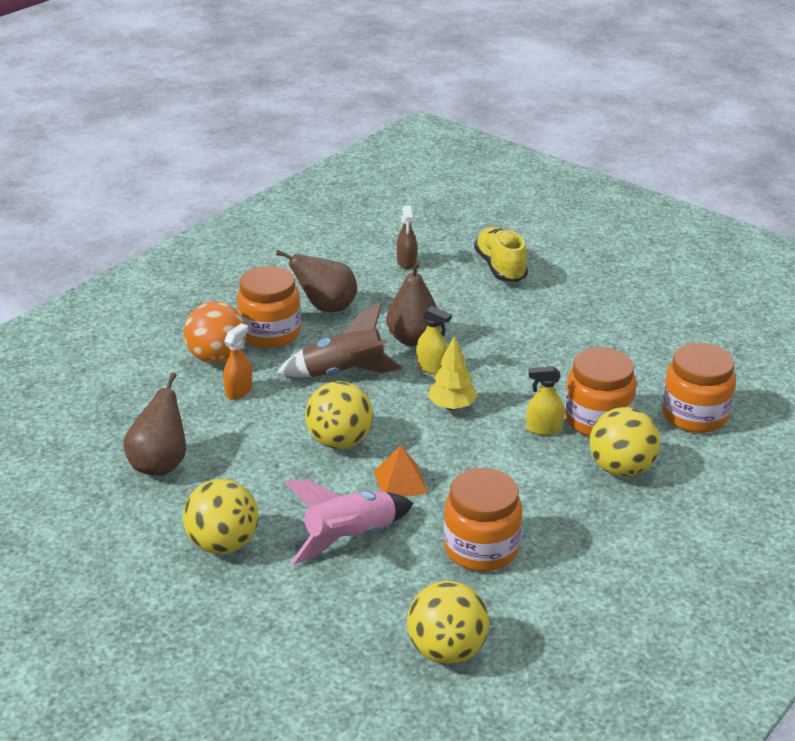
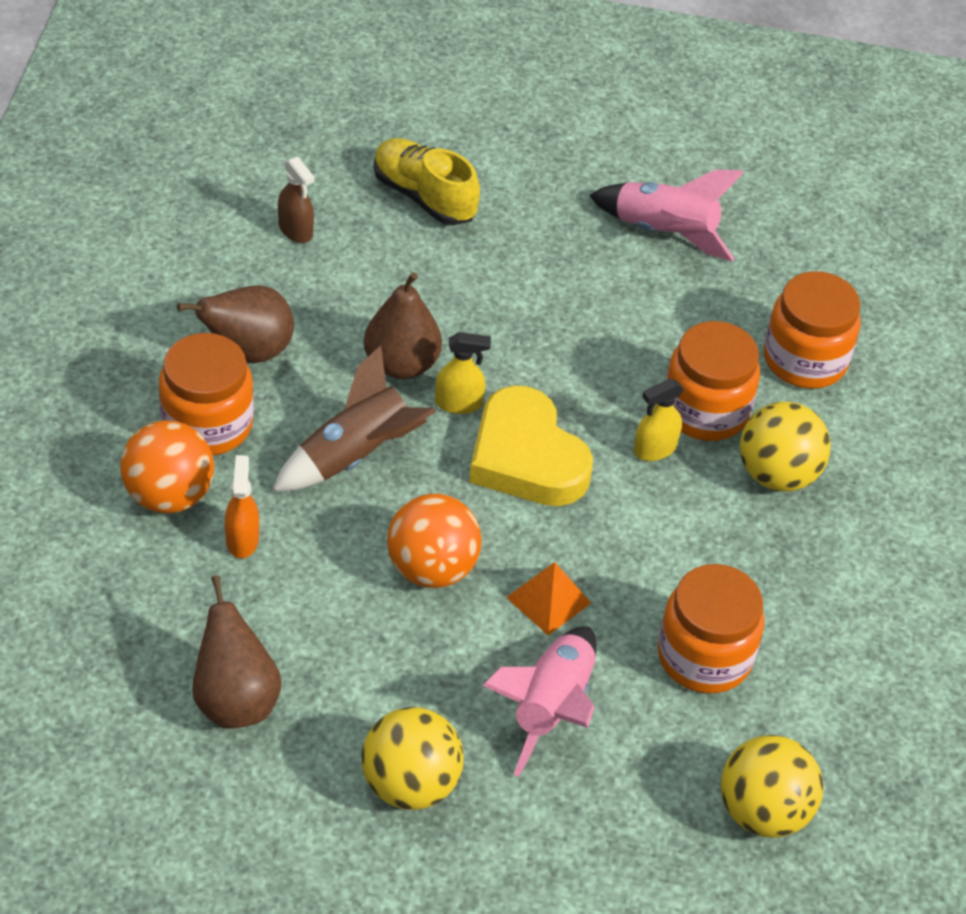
camera: 35 degrees left, 15 degrees up
(340, 441) = (431, 568): yellow ball -> orange ball
(452, 406) = (526, 457): yellow tree -> yellow heart
(647, 325) = (664, 233): none -> pink rocket

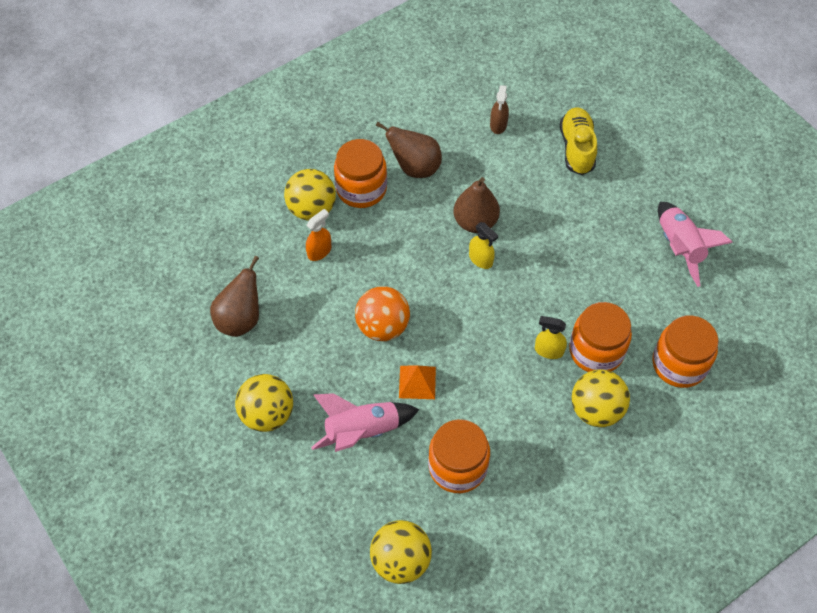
camera: 50 degrees right, 10 degrees up
(169, 495) = (312, 209): orange ball -> yellow ball
(355, 456) = (407, 250): brown rocket -> none
(526, 457) = (483, 308): yellow heart -> none

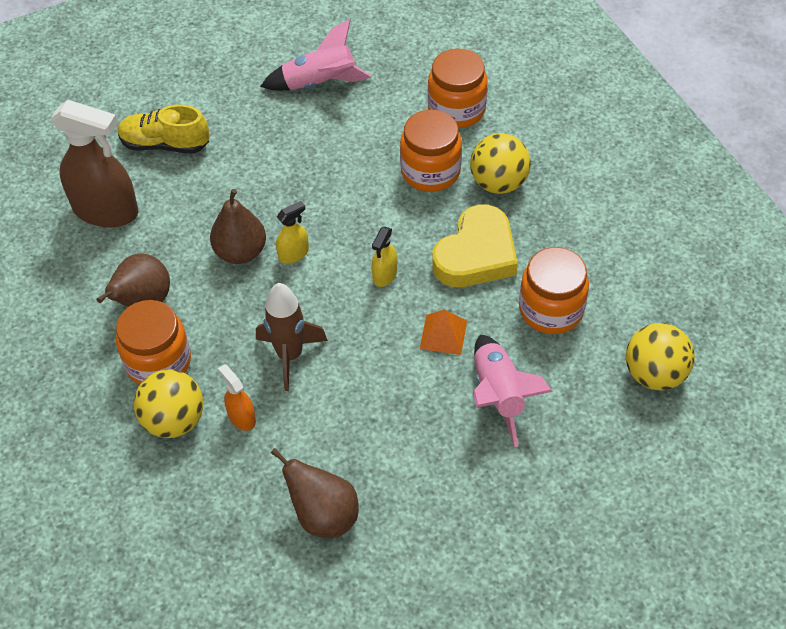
camera: 80 degrees left, 5 degrees down
(267, 414) = (464, 493): yellow ball -> none
(379, 273) = (290, 355): none -> brown rocket
(383, 326) = (364, 360): orange ball -> none
(498, 125) = (106, 211): brown spray bottle -> brown spray bottle, size x2.16
(508, 399) = (476, 254): none -> yellow heart
(548, 350) = (423, 210): yellow spray bottle -> yellow spray bottle (384, 275)

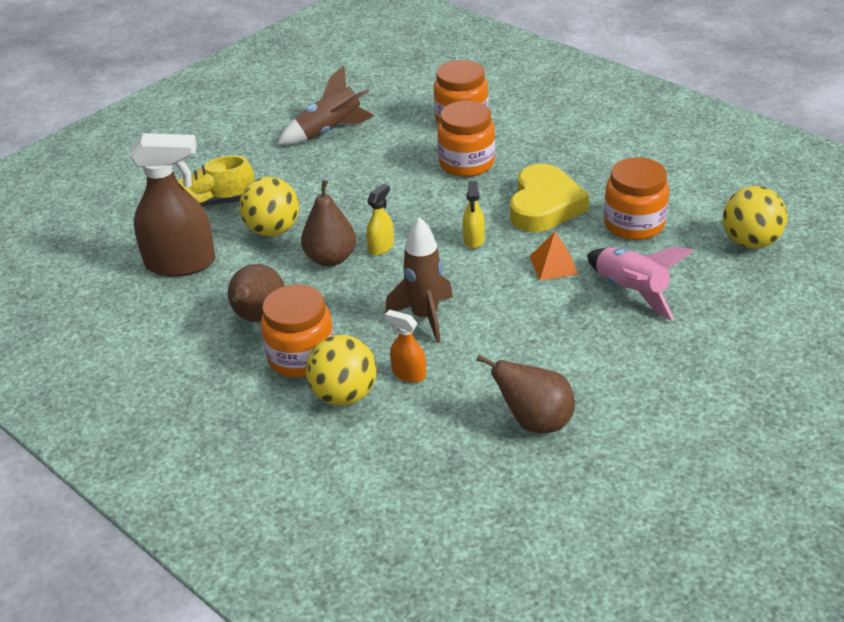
camera: 20 degrees left, 15 degrees down
(320, 83) = (330, 131): pink rocket -> brown rocket
(498, 183) = (530, 156): yellow ball -> yellow ball (273, 230)

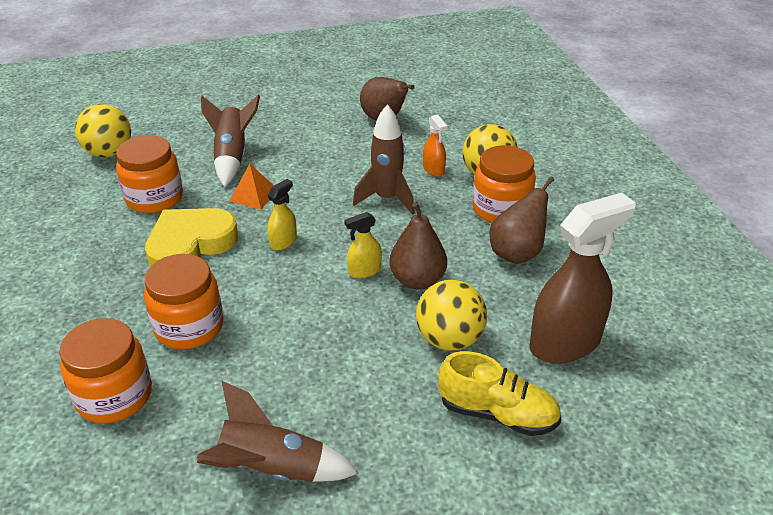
camera: 150 degrees left, 0 degrees up
(181, 263) = (565, 343): brown spray bottle -> brown spray bottle turned 120 degrees clockwise
(631, 292) = (232, 157): pink rocket -> brown rocket

